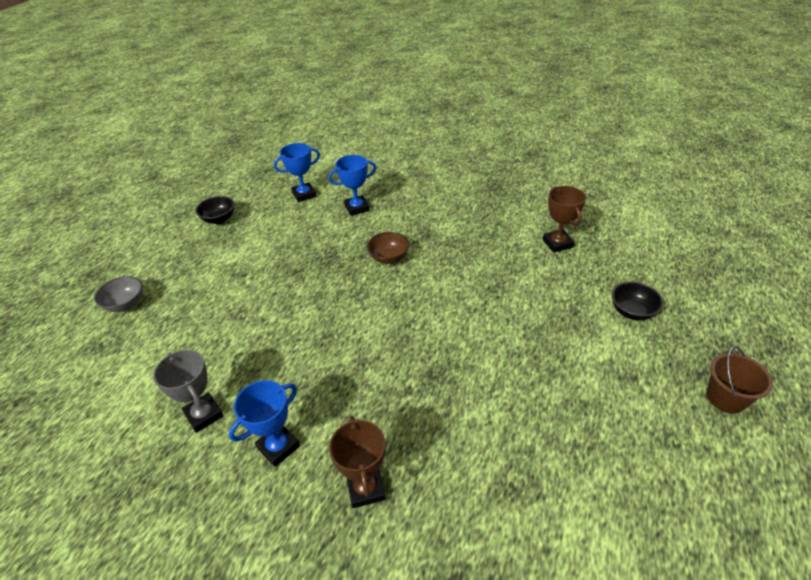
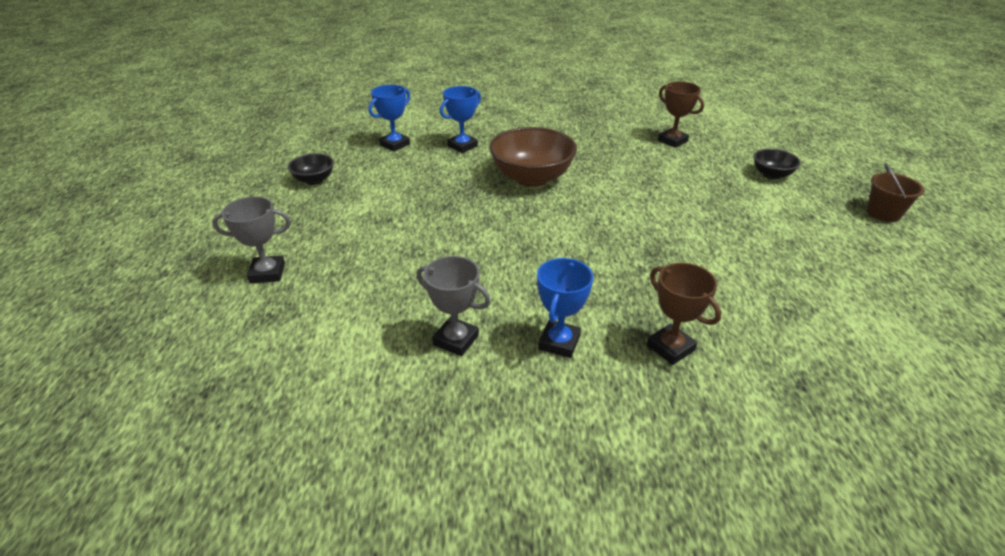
camera: 25 degrees left, 5 degrees down
(126, 304) = (267, 273): grey bowl -> grey trophy
(389, 258) = (531, 178): brown bowl -> brown bowl, size x1.93

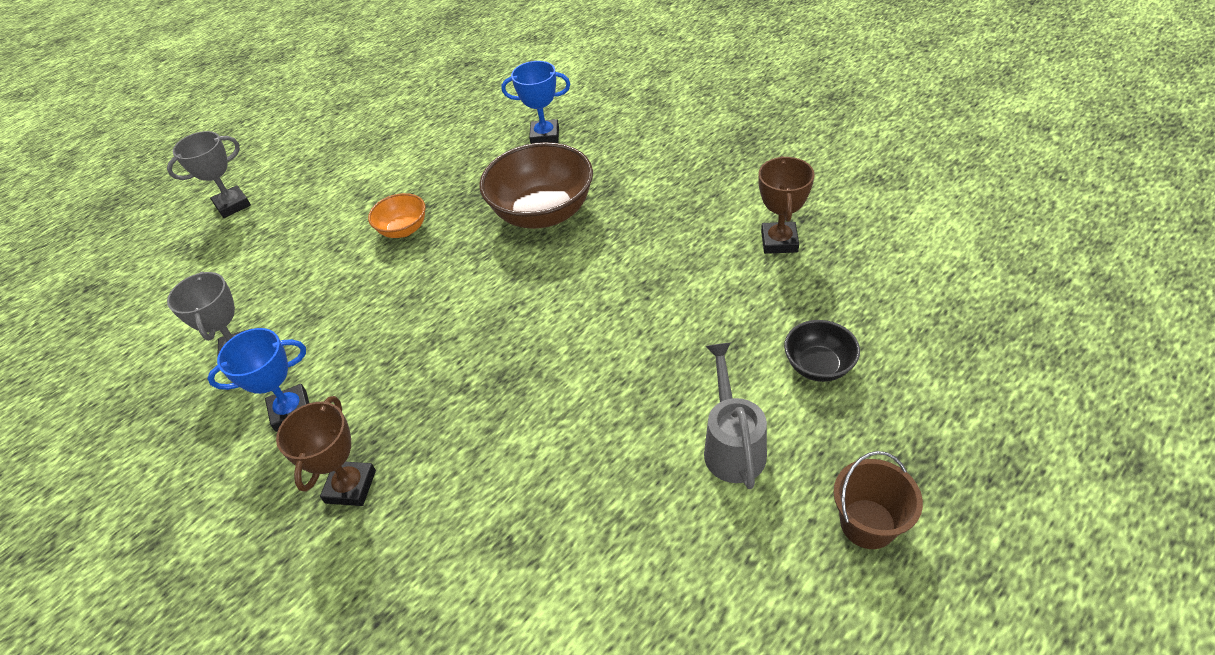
camera: 50 degrees right, 10 degrees up
(267, 273) = (232, 205): grey trophy -> grey trophy turned 75 degrees counterclockwise
(314, 180) = (379, 120): black bowl -> none
(395, 144) = (492, 105): blue trophy -> none
(453, 223) = (403, 229): none -> orange bowl
(796, 217) = (732, 444): none -> grey watering can

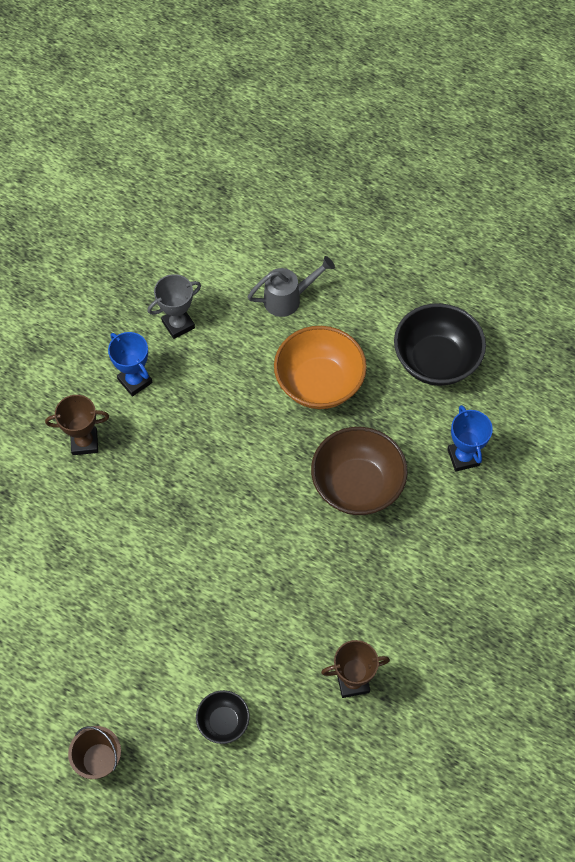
camera: 70 degrees right, 15 degrees up
(232, 205) = (326, 240): grey trophy -> none
(403, 229) = (319, 383): orange bowl -> orange bowl, size x1.93
(429, 142) = (436, 361): none -> black bowl
(732, 444) = (147, 670): grey watering can -> grey watering can (288, 299)

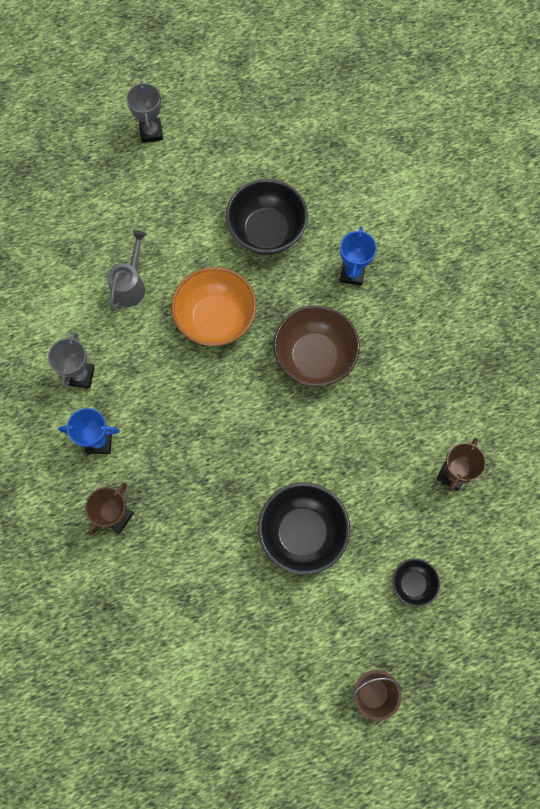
camera: 50 degrees left, 10 degrees up
(192, 595) = (302, 532): none -> black bowl
(437, 207) = (151, 132): none -> grey trophy
(463, 457) = (352, 274): blue trophy -> blue trophy turned 75 degrees clockwise

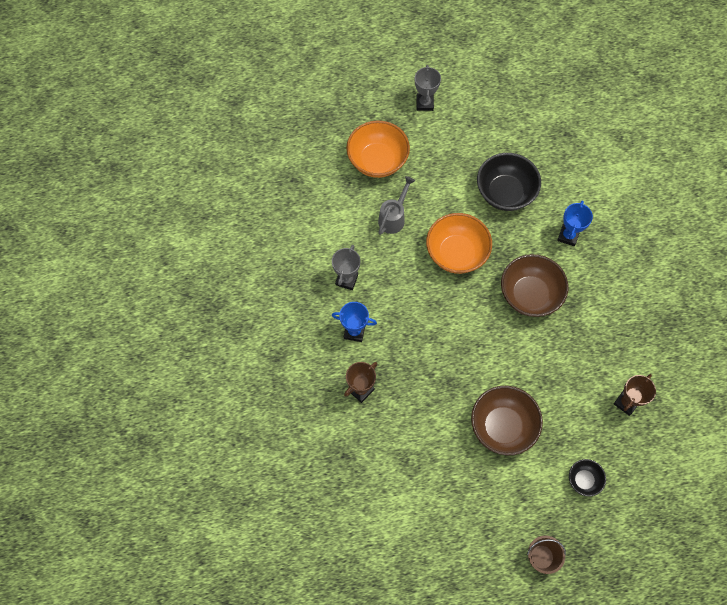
camera: 10 degrees right, 5 degrees down
(101, 215) = (377, 160): none -> orange bowl
(302, 532) = (502, 426): black bowl -> brown bowl

